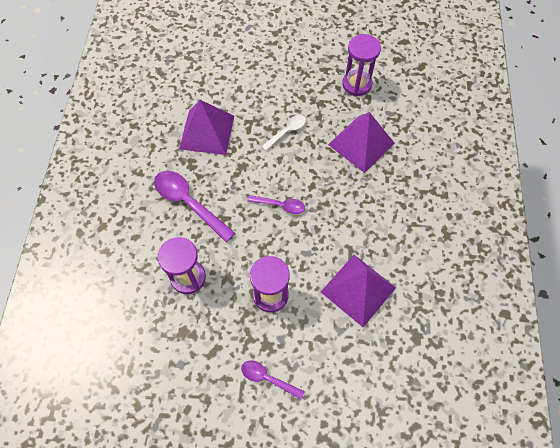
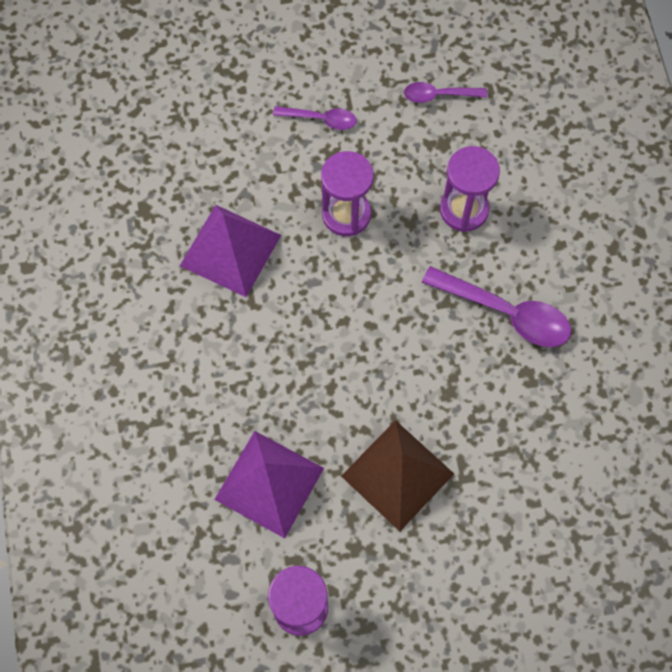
camera: 165 degrees right, 5 degrees up
(207, 132) = (527, 439): purple pyramid -> none
(280, 205) = (370, 343): purple spoon -> purple spoon (438, 95)
(287, 131) = (397, 475): white spoon -> brown pyramid

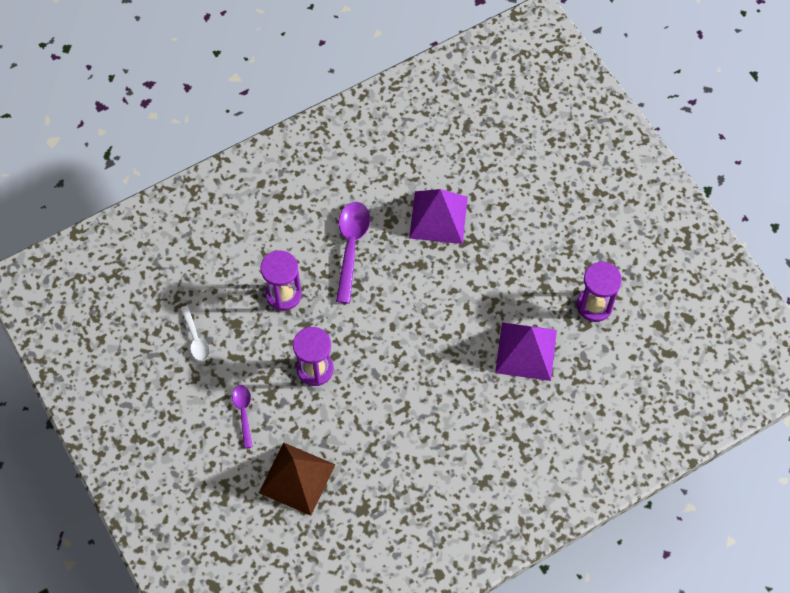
camera: 110 degrees left, 5 degrees down
(230, 250) = (371, 437): purple pyramid -> purple pyramid (438, 217)
(397, 475) = (488, 278): brown pyramid -> brown pyramid (297, 478)
(438, 95) = (196, 339): purple spoon -> white spoon

